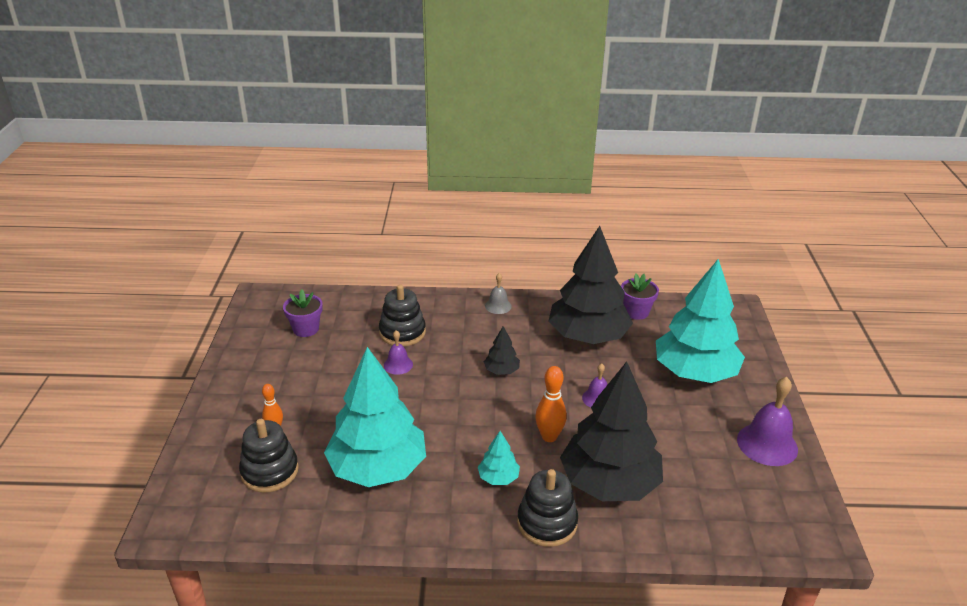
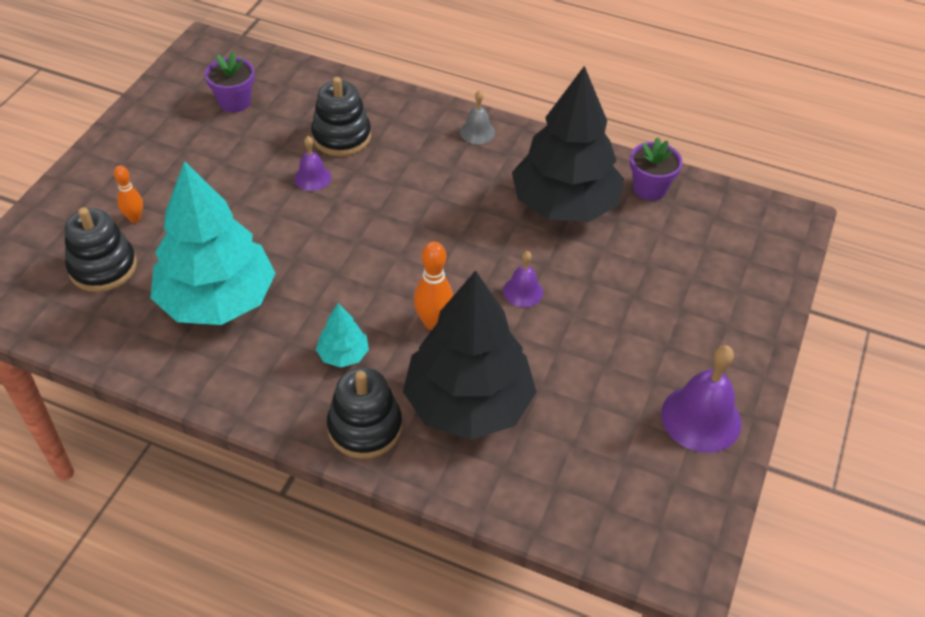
camera: 20 degrees right, 15 degrees up
(501, 371) = (429, 220): black tree -> none
(695, 372) = (671, 294): turquoise tree -> none

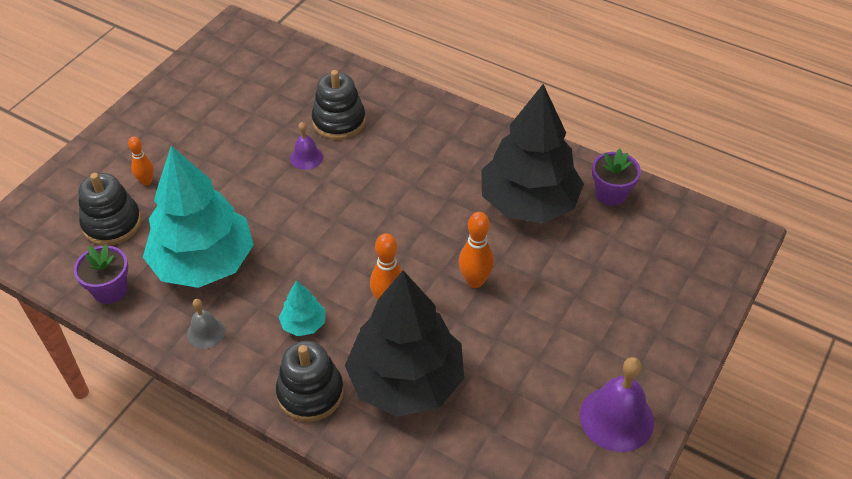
camera: 10 degrees right, 0 degrees up
(234, 102) = (251, 82): purple flower pot -> purple flower pot (110, 290)
(477, 132) = (461, 127): grey bell -> grey bell (206, 332)
(523, 291) = (475, 281): purple bell -> orange bowling pin

